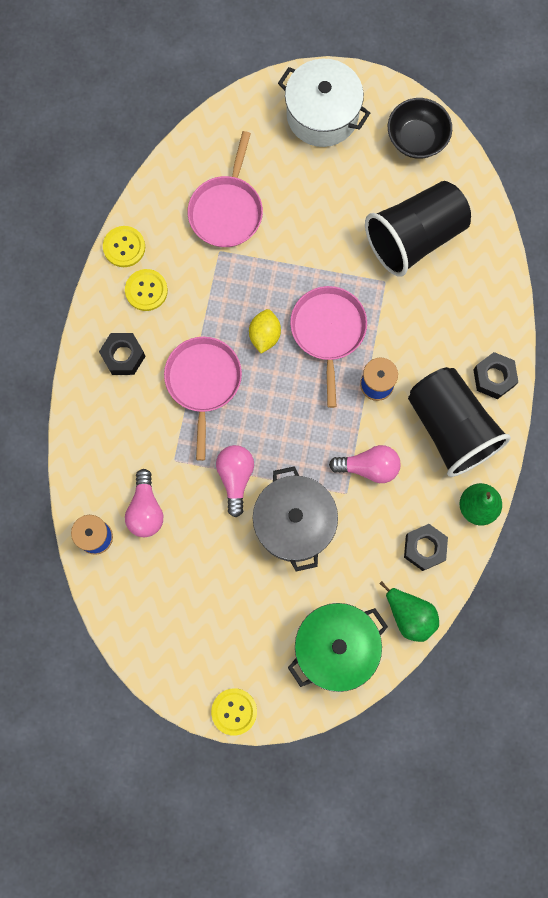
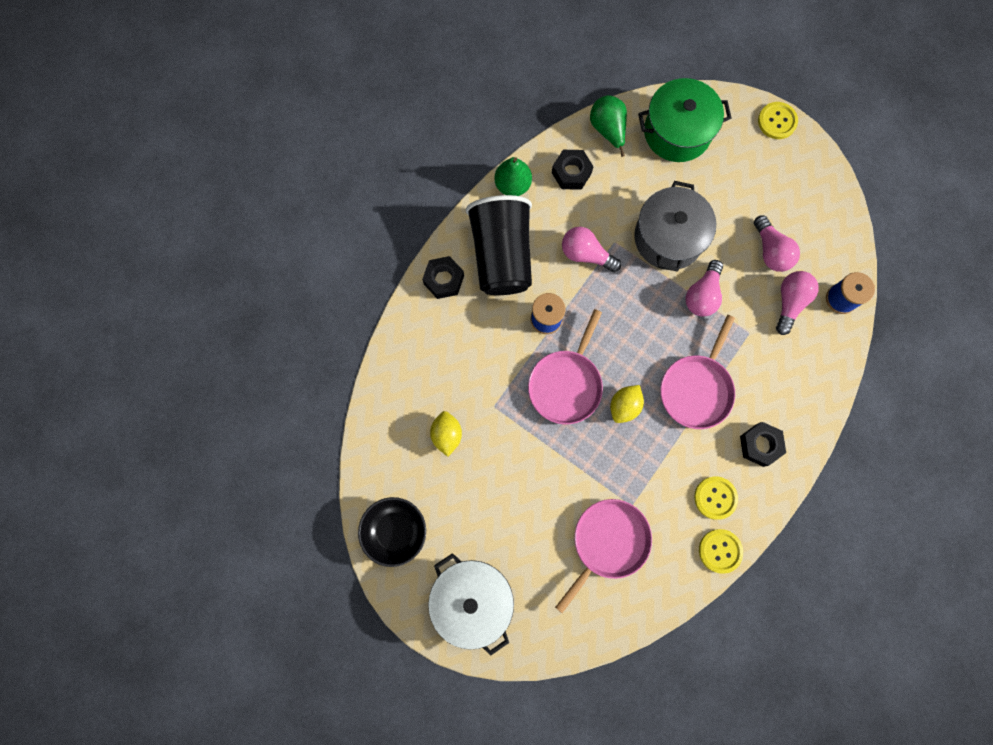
camera: 155 degrees left, 0 degrees up
(184, 556) = (771, 251): none -> pink light bulb
(415, 237) = (447, 435): black cup -> yellow lemon

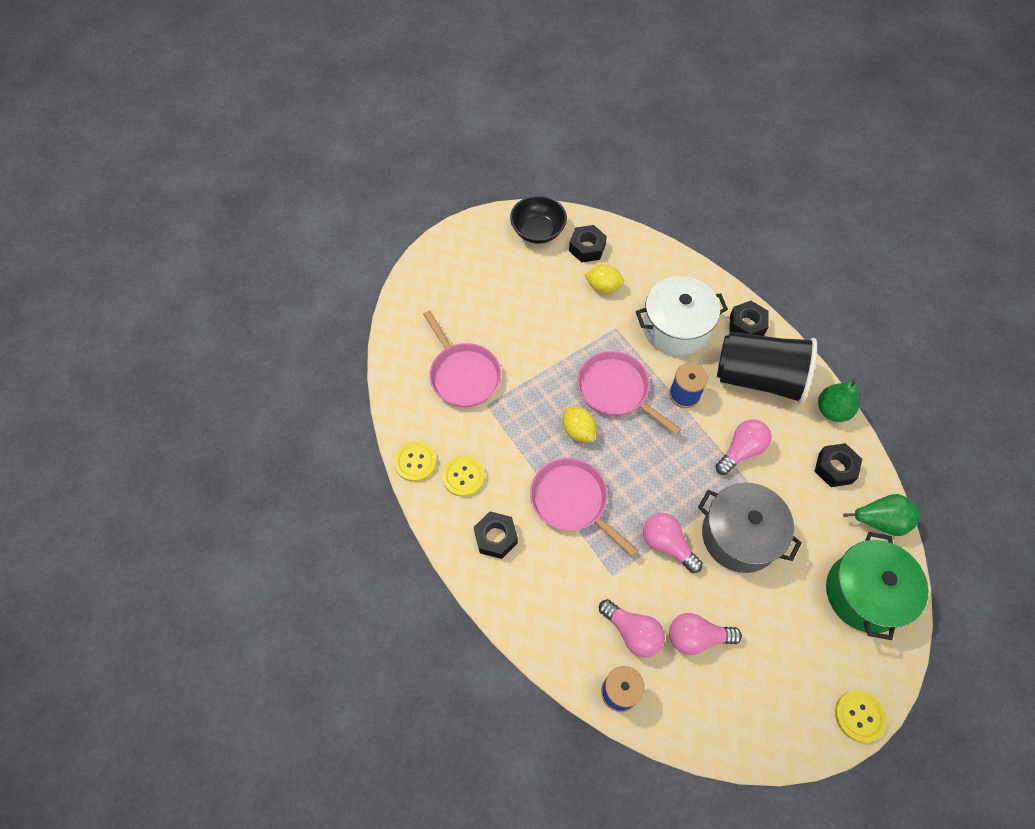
camera: 110 degrees right, 15 degrees down
(400, 468) = (587, 248): none -> black nut
(472, 600) = (462, 265): white pot -> white pot (676, 327)

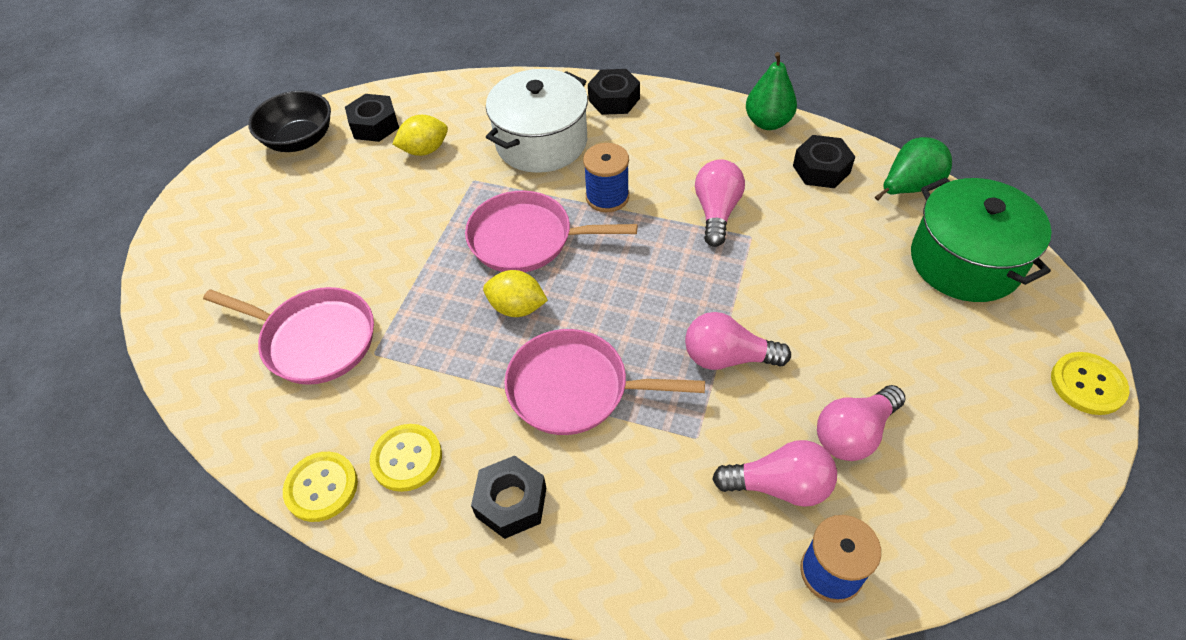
camera: 35 degrees left, 10 degrees down
(740, 536) = (794, 293): grey pot -> none
(759, 378) = (670, 137): black cup -> none

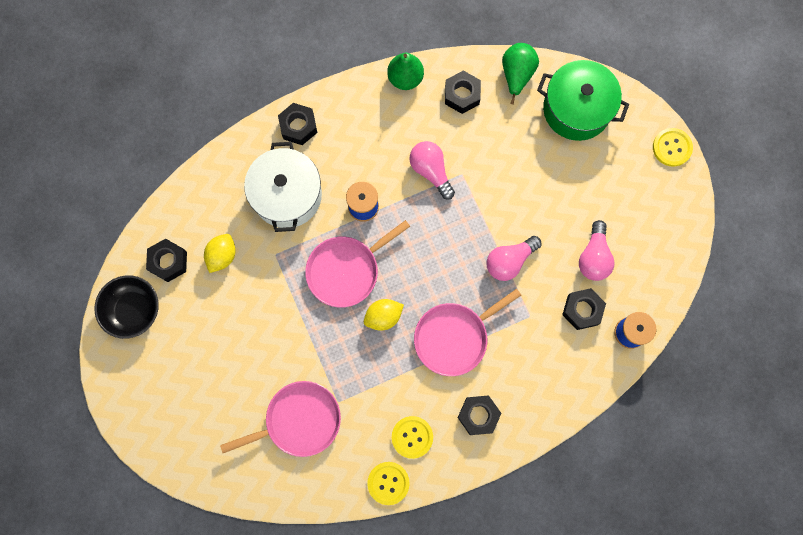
camera: 45 degrees left, 25 degrees up
(780, 486) = (582, 310): pink light bulb -> black nut

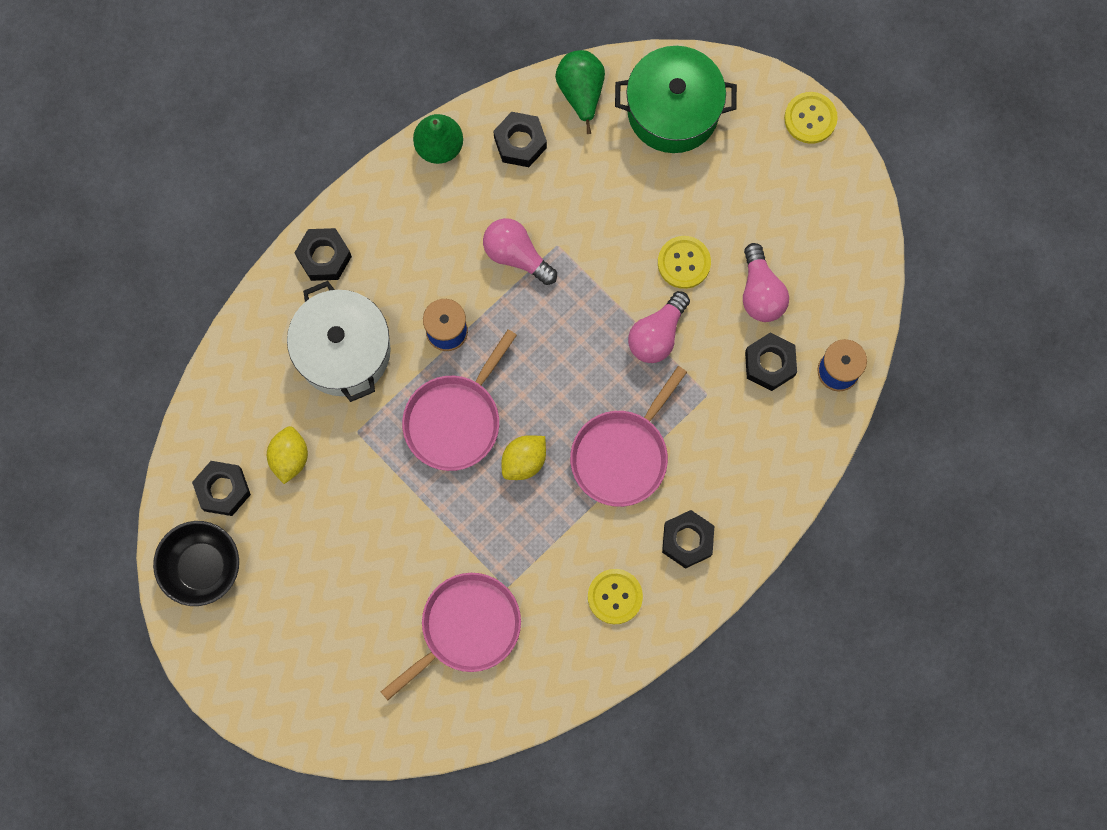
camera: 20 degrees left, 0 degrees up
(388, 483) = (606, 663): yellow button -> yellow button (684, 263)

